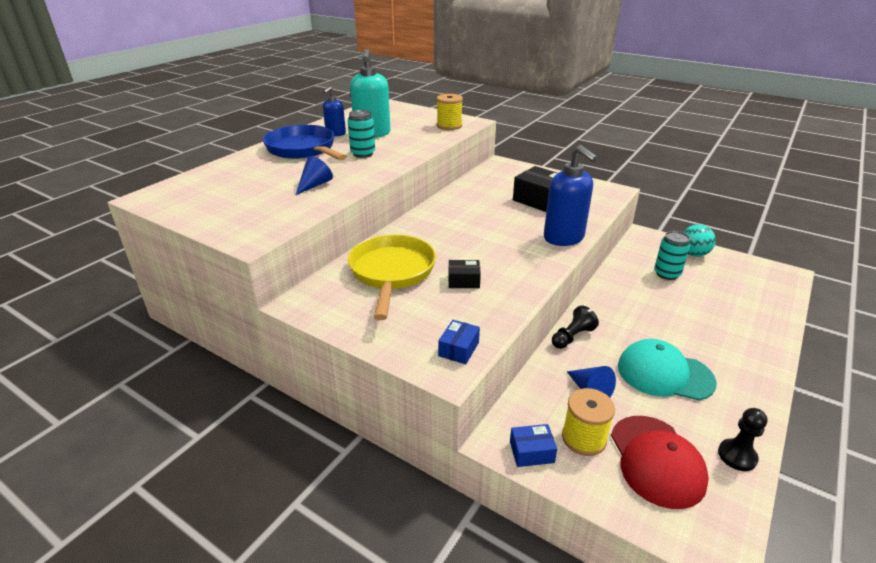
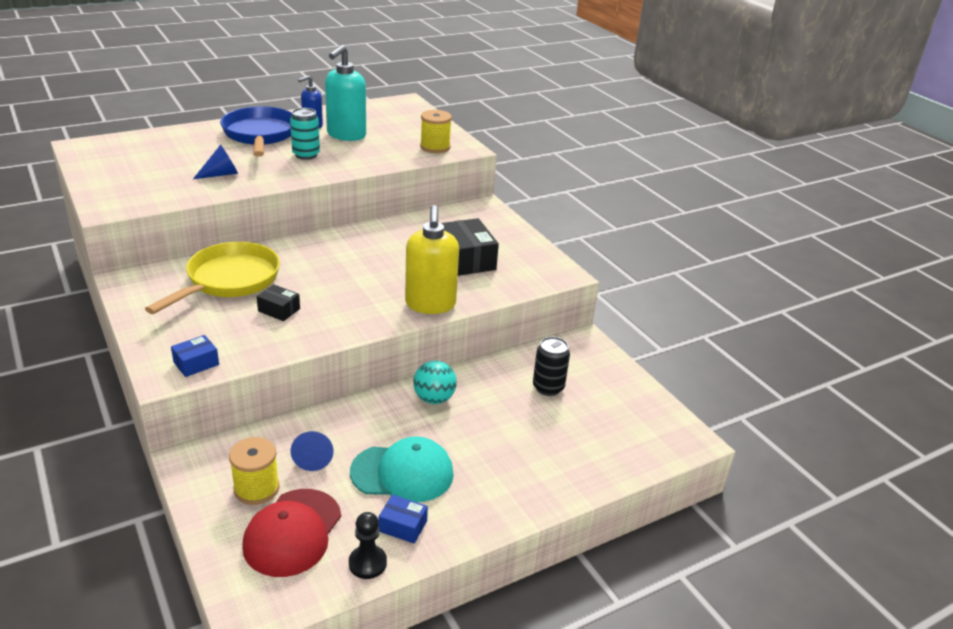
camera: 25 degrees right, 0 degrees up
(531, 452) = (202, 478): blue box -> blue box (403, 526)
(564, 238) = (430, 304): blue soap dispenser -> yellow soap dispenser
(572, 337) = (363, 406): black pawn -> none
(664, 374) = (402, 473): turquoise cap -> turquoise cap turned 135 degrees clockwise
(667, 274) = (548, 387): turquoise can -> black can
(693, 254) = (611, 379): turquoise ball -> turquoise ball (434, 399)

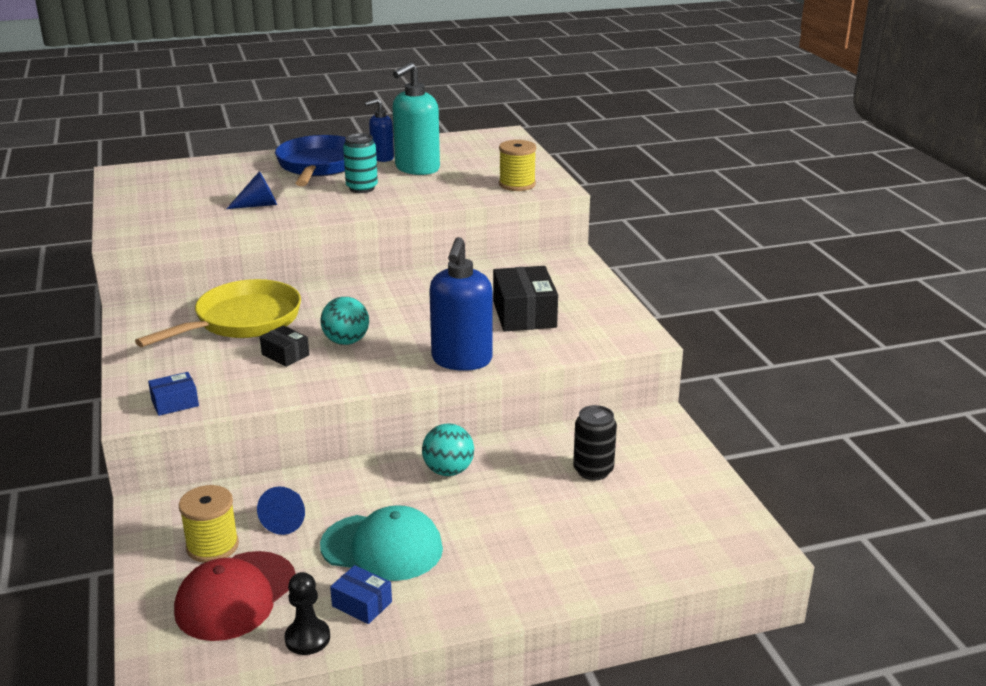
camera: 15 degrees right, 5 degrees down
(327, 294) = (346, 341): none -> turquoise ball
(430, 304) = (461, 360): yellow soap dispenser -> blue soap dispenser

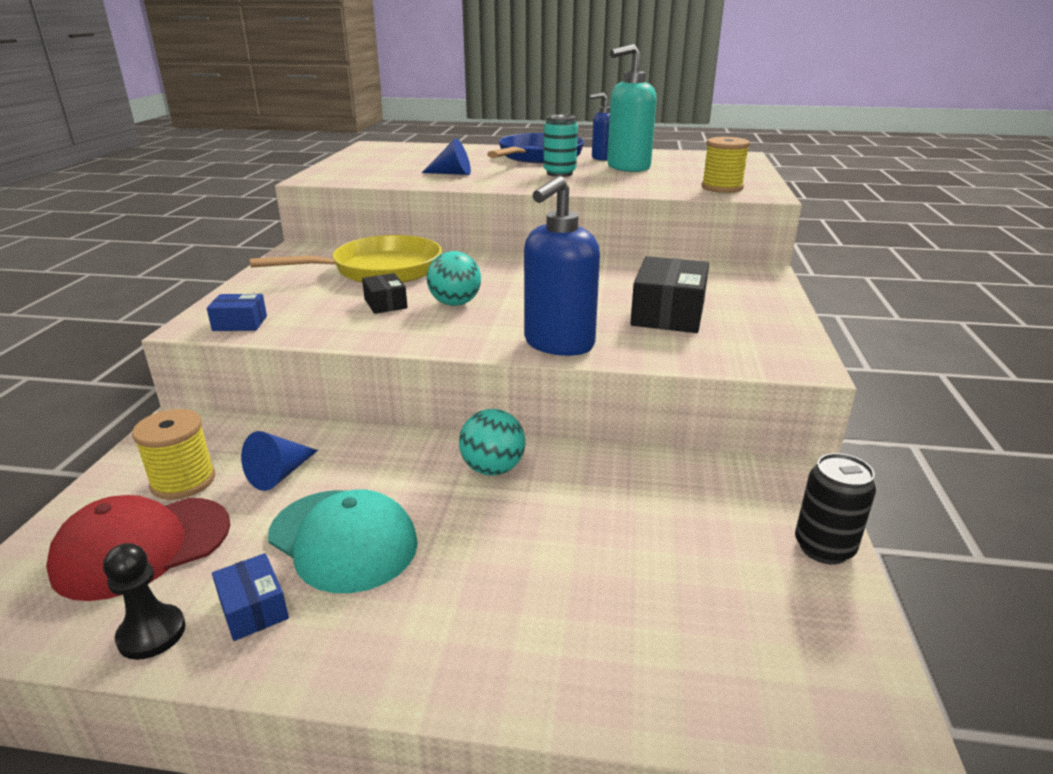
camera: 25 degrees right, 0 degrees up
(593, 471) = (671, 519): black can -> black can (824, 548)

